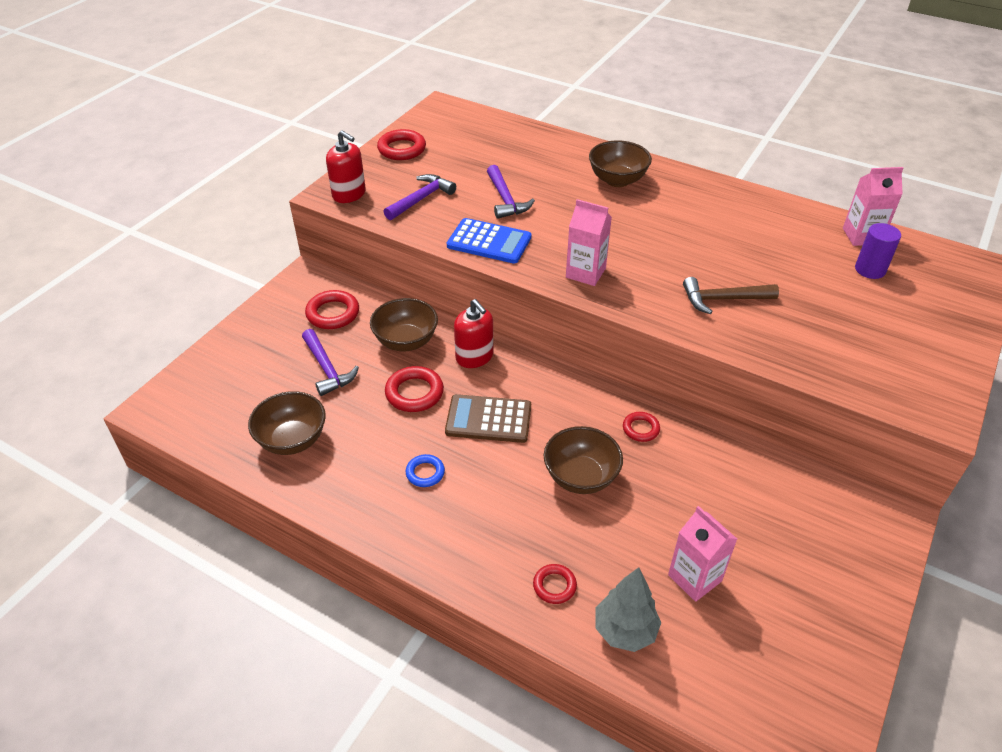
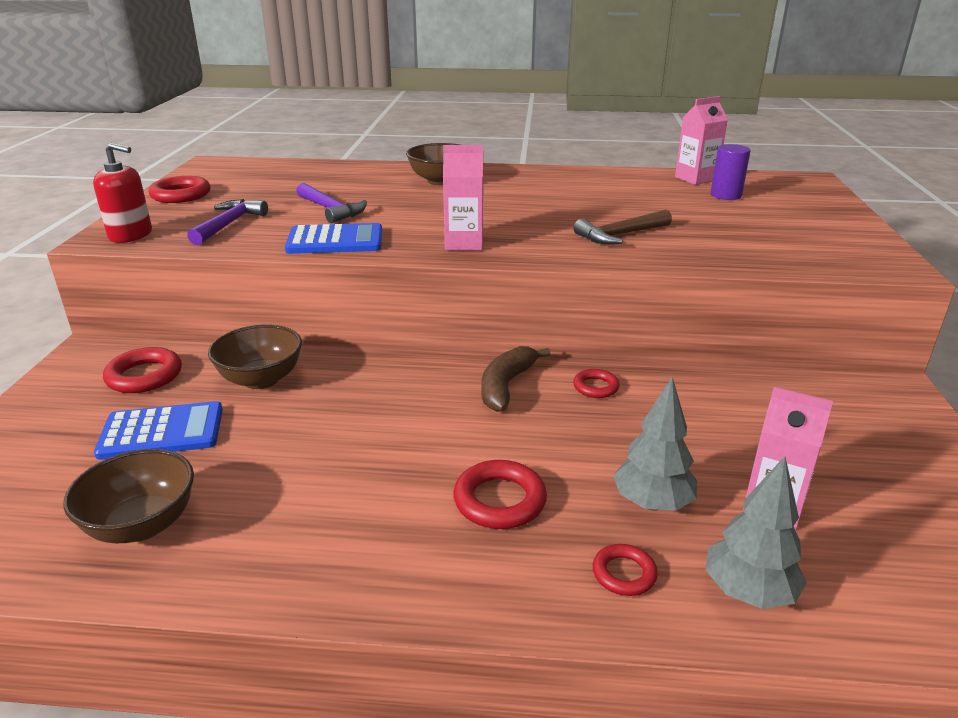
camera: 25 degrees left, 15 degrees down
(327, 369) = (162, 432): purple hammer -> blue calculator
(414, 393) = (301, 425): red ring -> red ring (499, 500)
(425, 473) = (366, 504): blue ring -> none
(474, 357) = (358, 373): red soap dispenser -> none
(488, 419) = (415, 425): brown calculator -> none
(573, 405) = (506, 386): none -> brown banana
(580, 477) = (566, 449): brown bowl -> none
(610, 543) = (652, 503): none -> grey tree

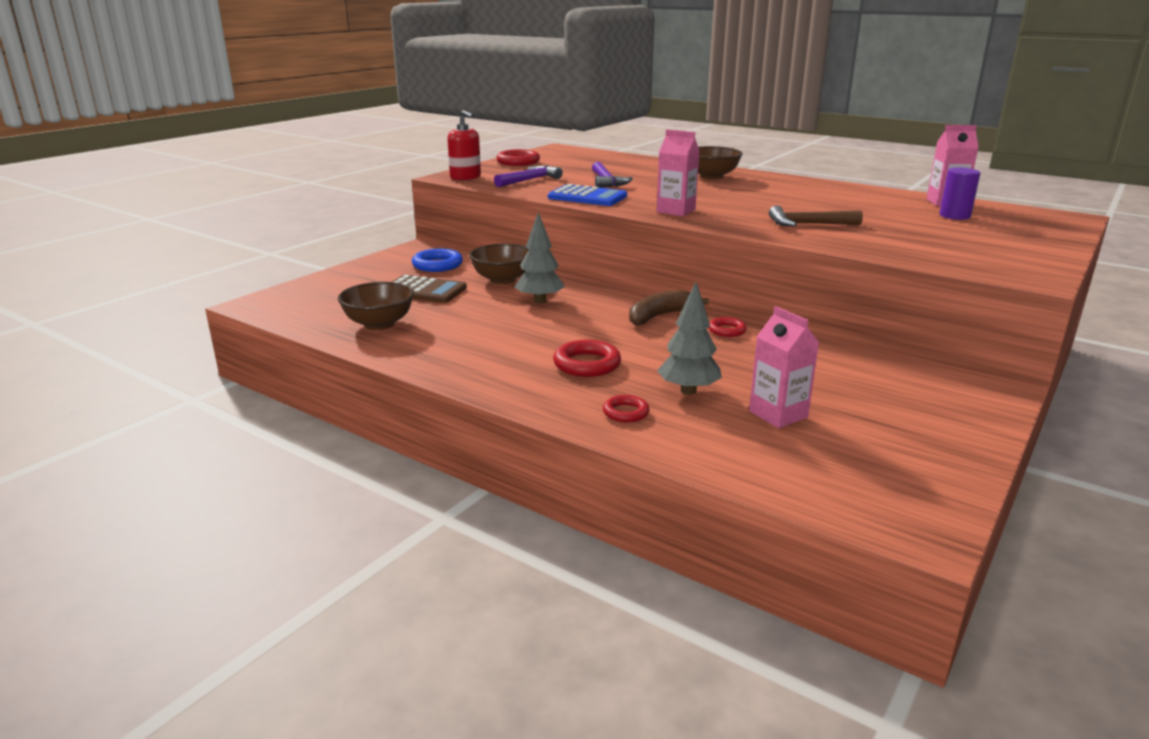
camera: 30 degrees right, 5 degrees down
(144, 376) = (437, 265): red ring -> blue ring
(162, 432) = (424, 291): blue calculator -> brown calculator
(748, 592) = (699, 442): grey tree -> grey tree (540, 301)

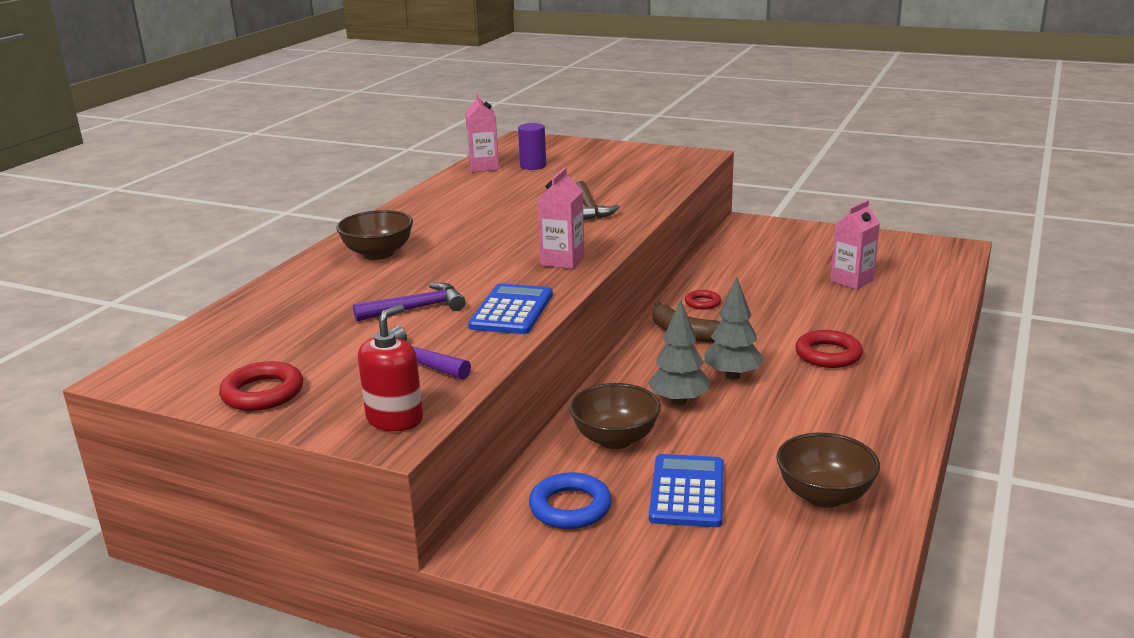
camera: 100 degrees left, 0 degrees up
(424, 291) = (687, 492): brown calculator -> blue calculator
(625, 412) = (903, 330): red ring -> none
(688, 391) = (842, 310): grey tree -> grey tree (732, 375)

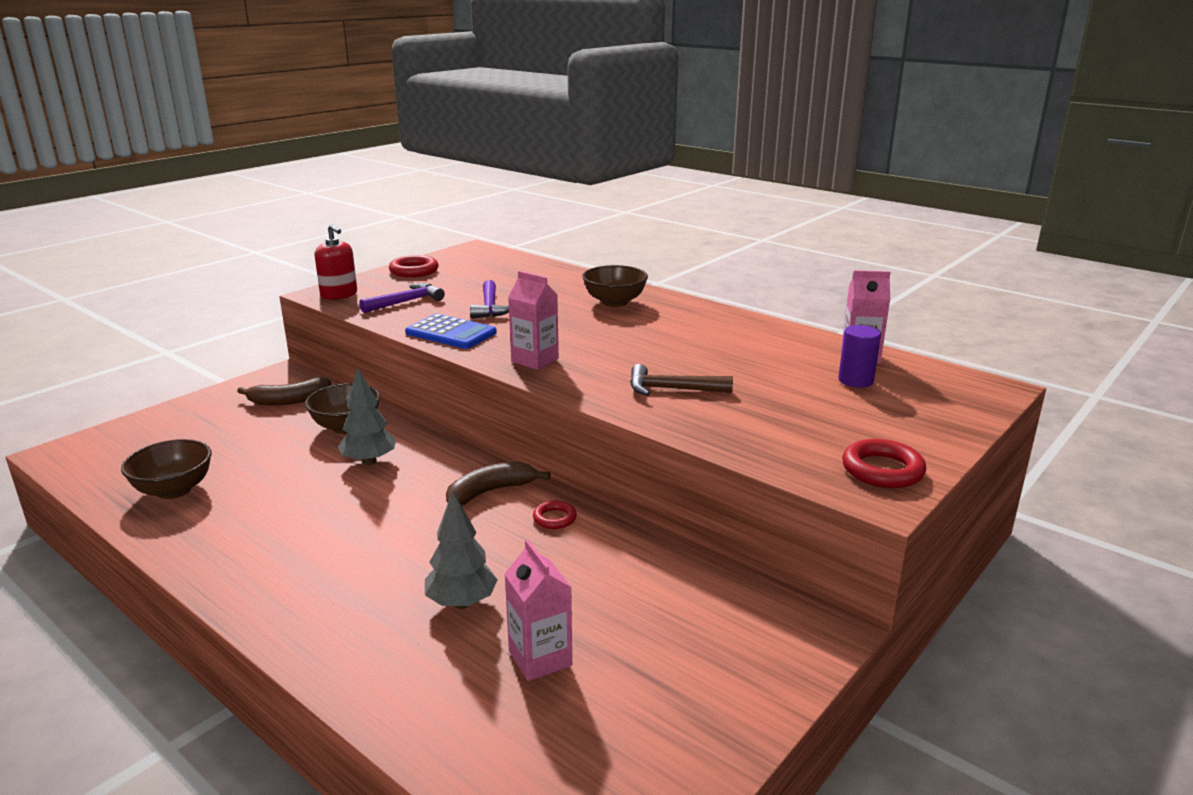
camera: 105 degrees right, 0 degrees up
(570, 507) = (288, 401): blue ring -> brown banana
(687, 492) = (251, 440): blue calculator -> none
(732, 375) = (383, 497): grey tree -> grey tree (461, 603)
(828, 354) = (366, 564): red ring -> red ring (882, 470)

